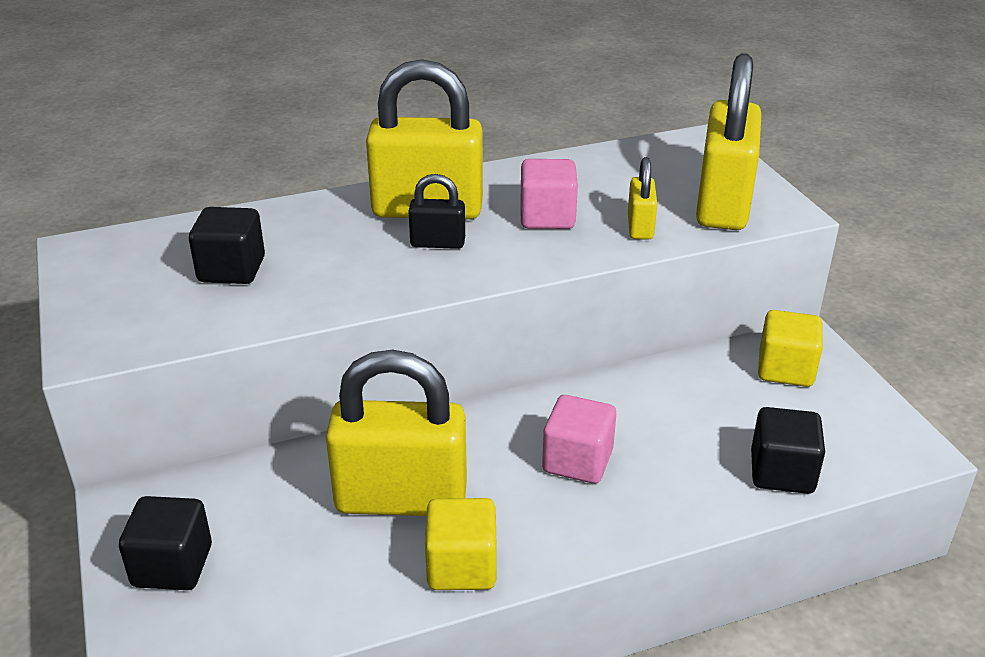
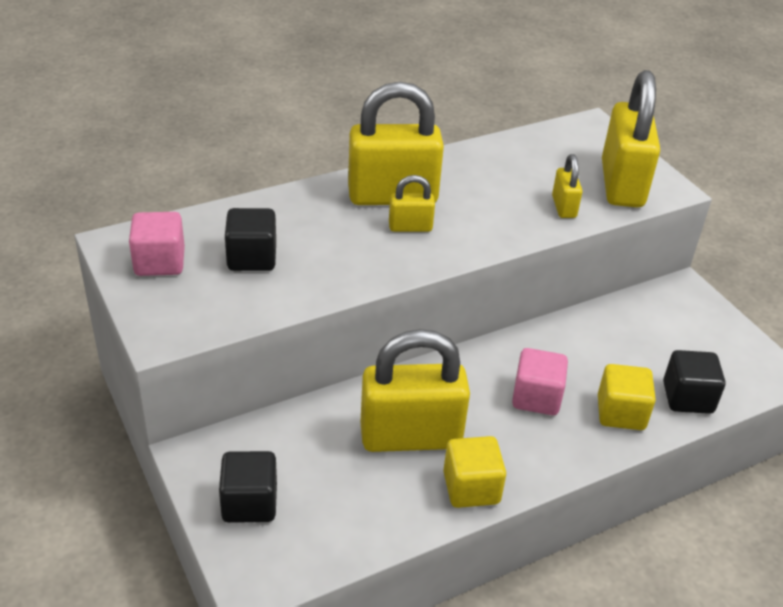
camera: 10 degrees left, 5 degrees up
(438, 243) = (410, 227): black padlock -> yellow padlock
(547, 217) = (489, 200): pink cube -> pink cube (160, 262)
(785, 369) = (674, 313): yellow cube -> yellow cube (621, 413)

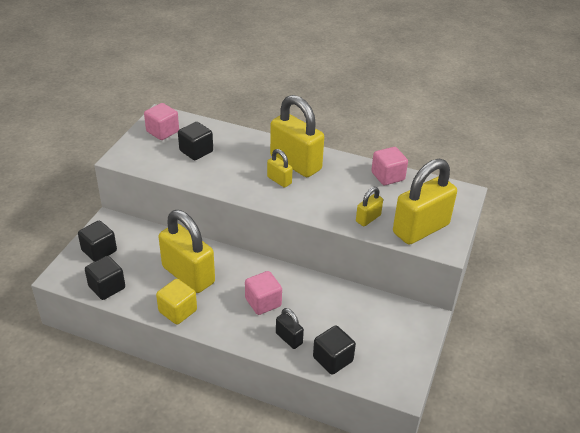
camera: 50 degrees right, 0 degrees up
(341, 538) = (107, 287): none -> black cube
(504, 151) = (387, 176): none -> pink cube
(621, 413) = (289, 338): yellow cube -> black padlock

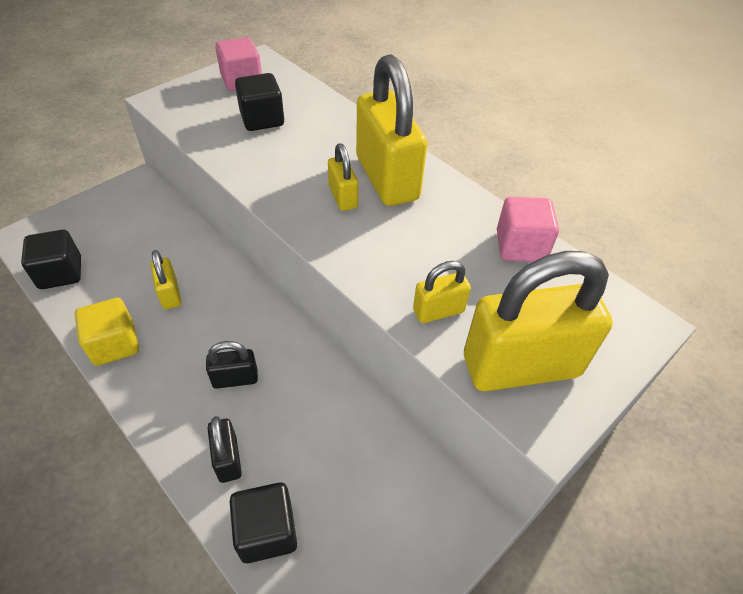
camera: 25 degrees right, 10 degrees up
(99, 251) = (94, 219): black cube -> none
(188, 275) = (170, 294): yellow padlock -> yellow padlock, size x0.47
(263, 302) = (235, 379): pink cube -> black padlock

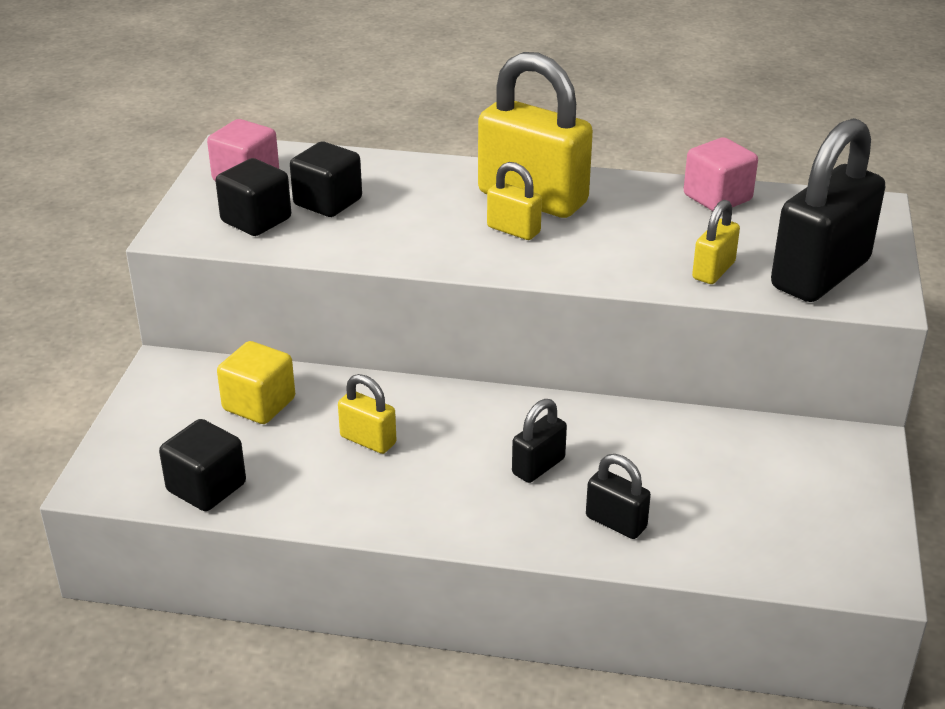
camera: 35 degrees left, 15 degrees down
(114, 344) = (371, 508): yellow cube -> yellow cube (259, 404)
(267, 531) = (717, 546): black cube -> black cube (256, 220)
(521, 366) = (820, 274): yellow padlock -> black padlock

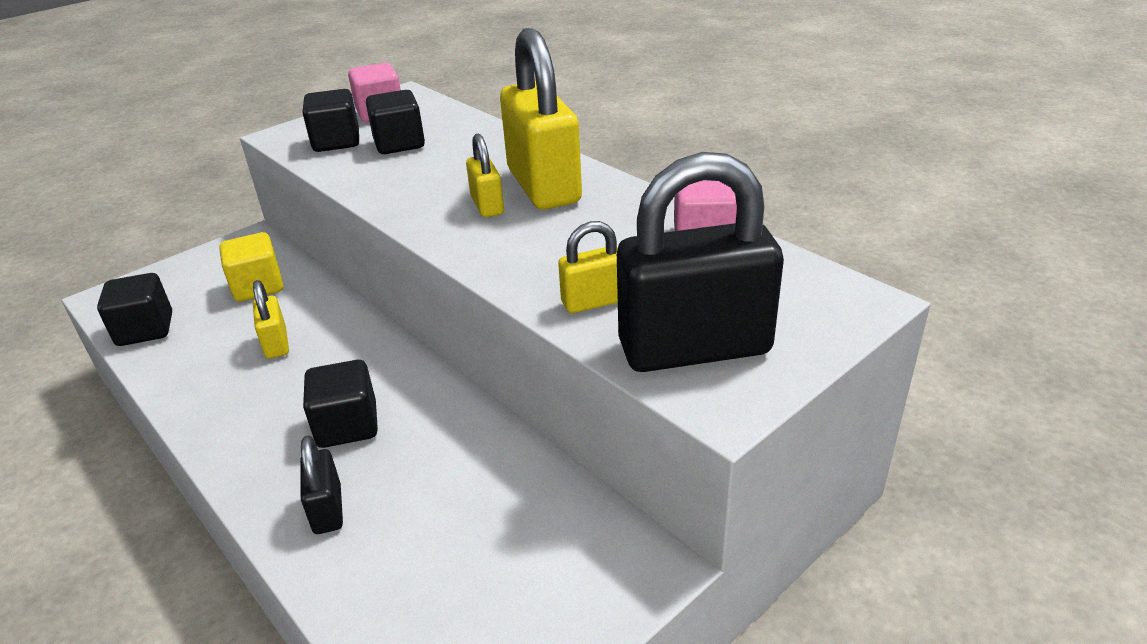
camera: 40 degrees right, 0 degrees up
(538, 466) = (347, 425): black padlock -> black cube

